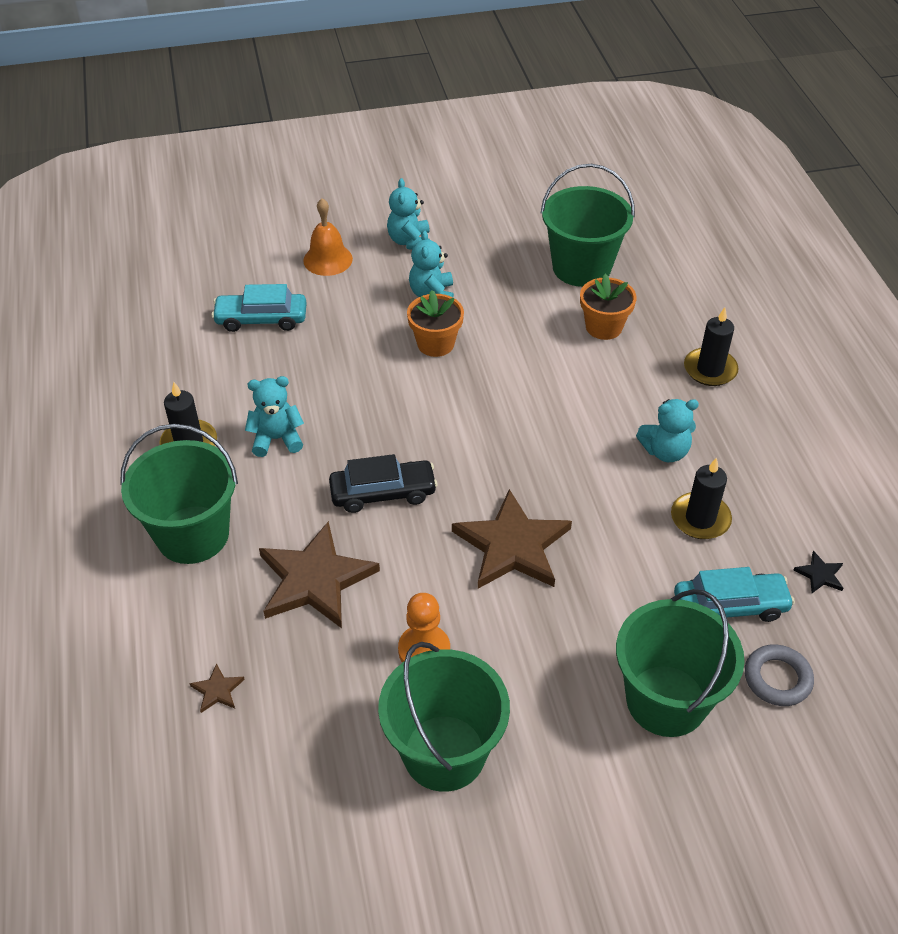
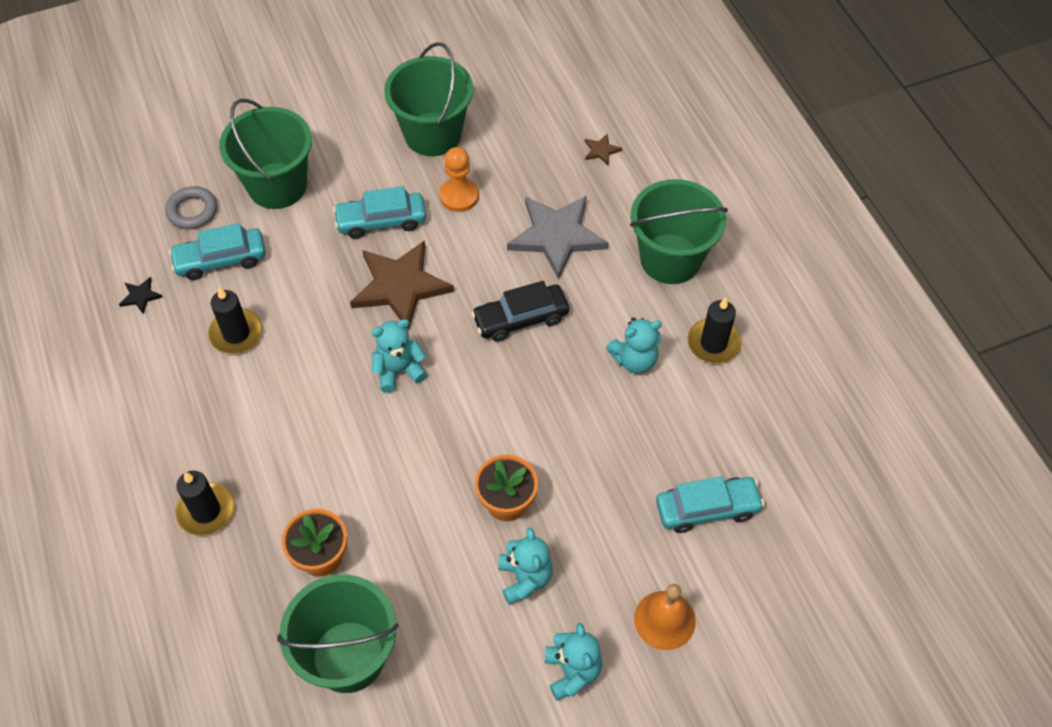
camera: 170 degrees right, 10 degrees up
(315, 579) = (556, 236): brown star -> grey star
(528, 629) = (381, 221): none -> turquoise car
(665, 451) = (262, 399): turquoise teddy bear -> turquoise teddy bear (398, 370)

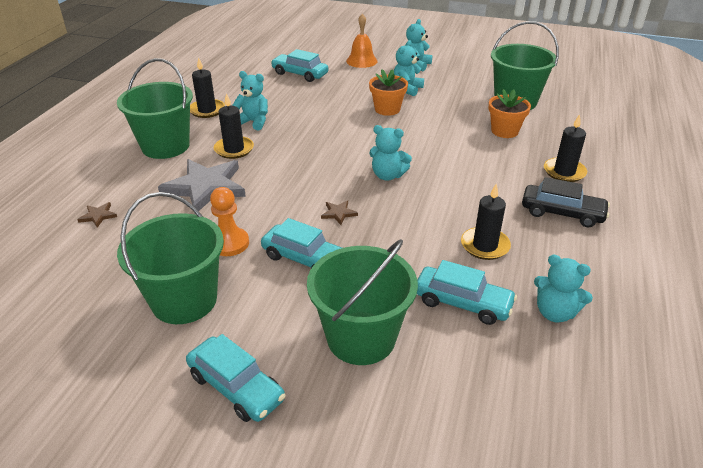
camera: 140 degrees left, 20 degrees down
(140, 296) = (555, 312): black star -> turquoise teddy bear
(192, 211) = (461, 362): grey ring -> none
(330, 108) = (236, 387): none -> turquoise car
(400, 286) = (338, 213): brown star -> brown star, size x0.41
(520, 318) = (286, 163): black car -> black car (562, 213)
(597, 302) = (234, 149): none -> black candle

